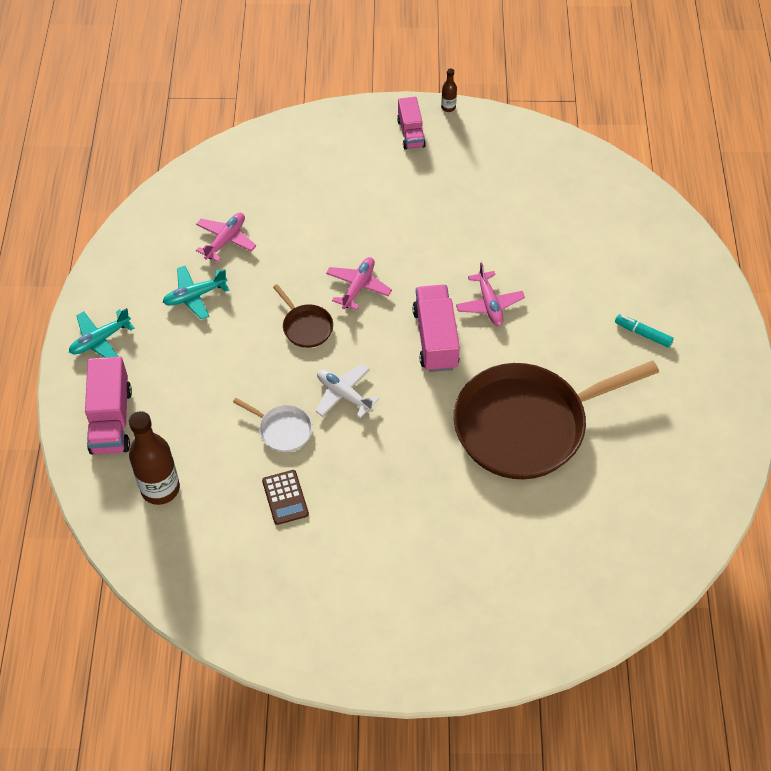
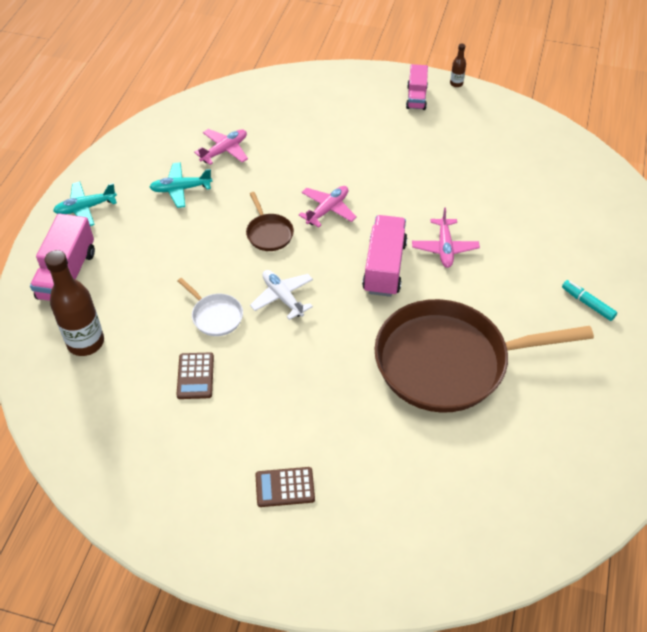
camera: 15 degrees right, 5 degrees down
(409, 586) = (285, 487): none -> brown calculator

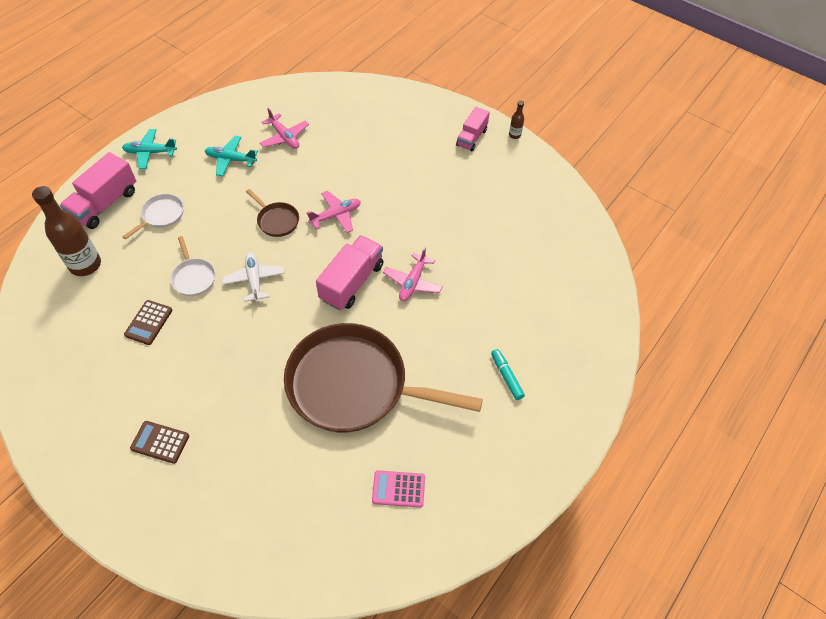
camera: 20 degrees right, 5 degrees up
(139, 266) = (161, 215): none -> white pan
(224, 151) = (284, 137): pink plane -> pink plane turned 75 degrees clockwise
(269, 233) = (276, 220): brown pan -> brown pan turned 45 degrees counterclockwise
(552, 441) = (398, 489): none -> pink calculator

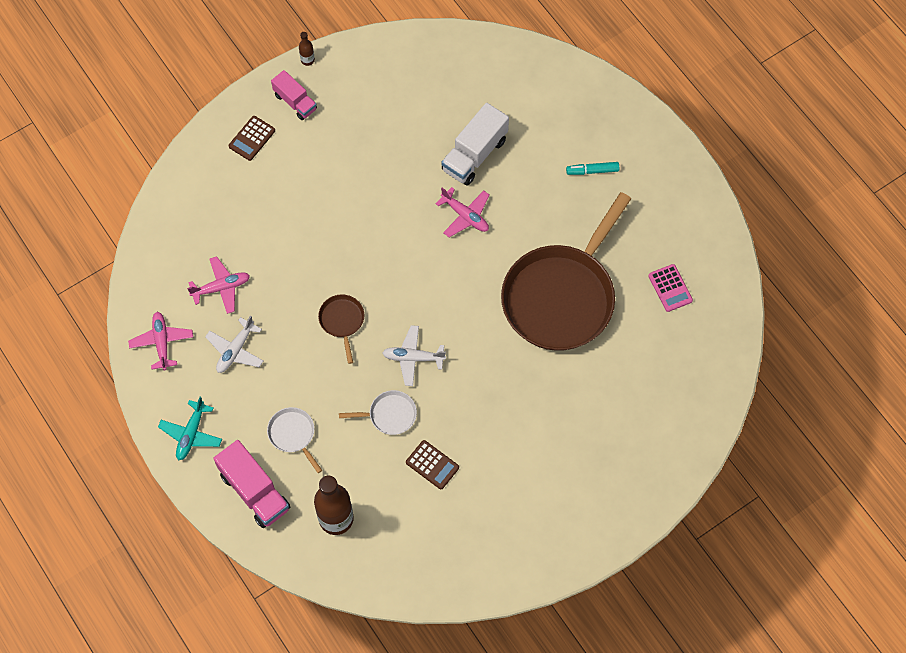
camera: 70 degrees left, 10 degrees up
(160, 442) = (568, 471): brown calculator -> brown calculator (252, 138)
(231, 160) = (235, 350): turquoise plane -> white plane
(276, 220) = (342, 321): brown pan -> brown pan turned 75 degrees counterclockwise
(336, 215) = (356, 263): pink plane -> pink plane (162, 342)
(352, 282) = (446, 269): pink truck -> none
(398, 489) = (670, 288): pink calculator -> pink calculator turned 45 degrees counterclockwise
(479, 273) = (474, 154): none -> white truck

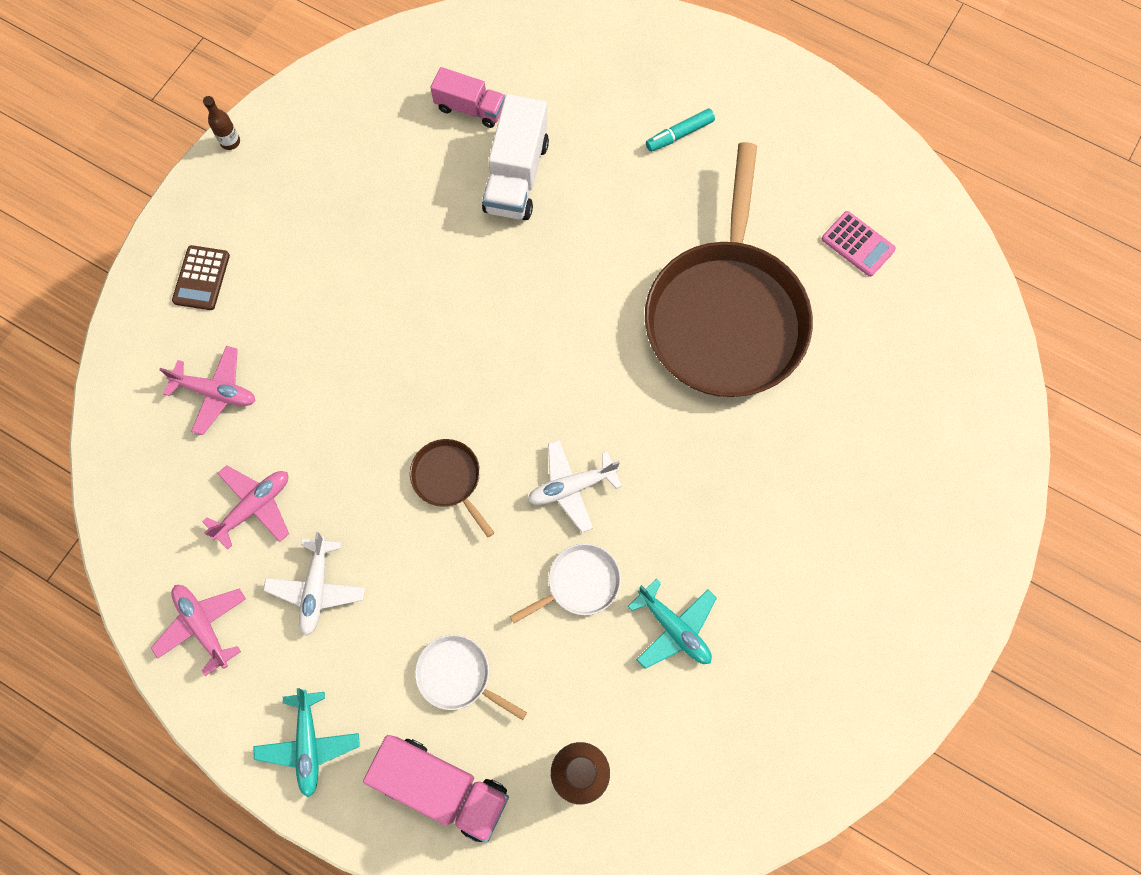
camera: 25 degrees left, 5 degrees up
(295, 102) = (239, 204): pink truck -> pink truck (470, 108)
(432, 465) = (674, 628): brown calculator -> turquoise plane
(465, 216) = (545, 262): pink plane -> pink plane (216, 392)

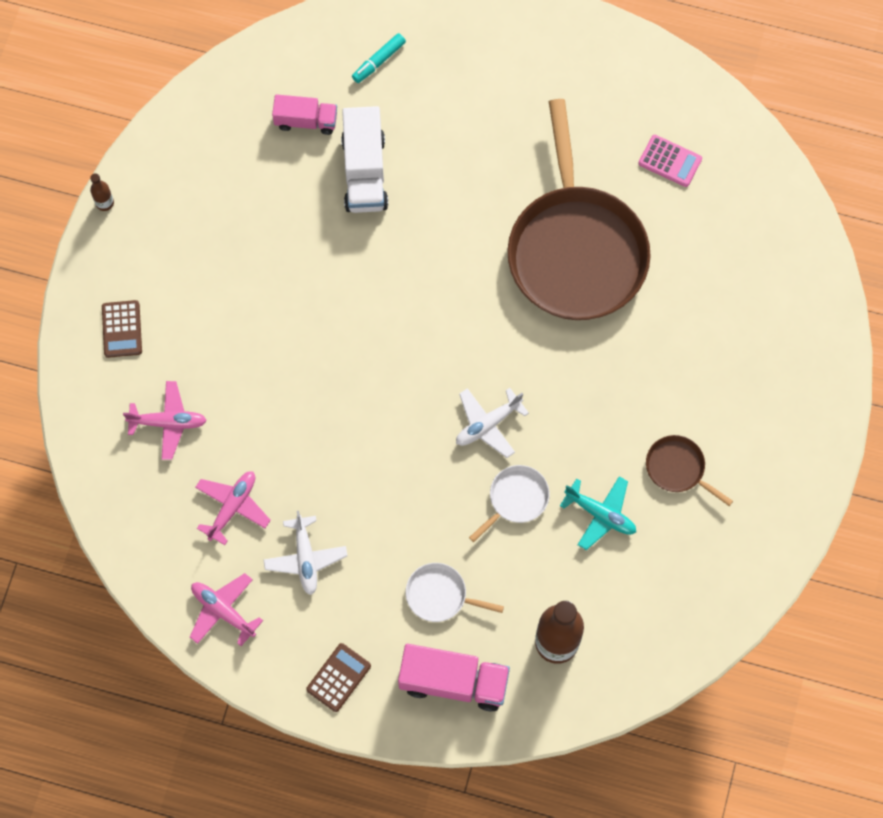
camera: 15 degrees left, 0 degrees up
(309, 744) = (338, 677): turquoise plane -> brown calculator
(449, 479) = (385, 444): brown pan -> brown pan (678, 468)
(679, 134) = (494, 100): turquoise marker -> turquoise marker (378, 61)

